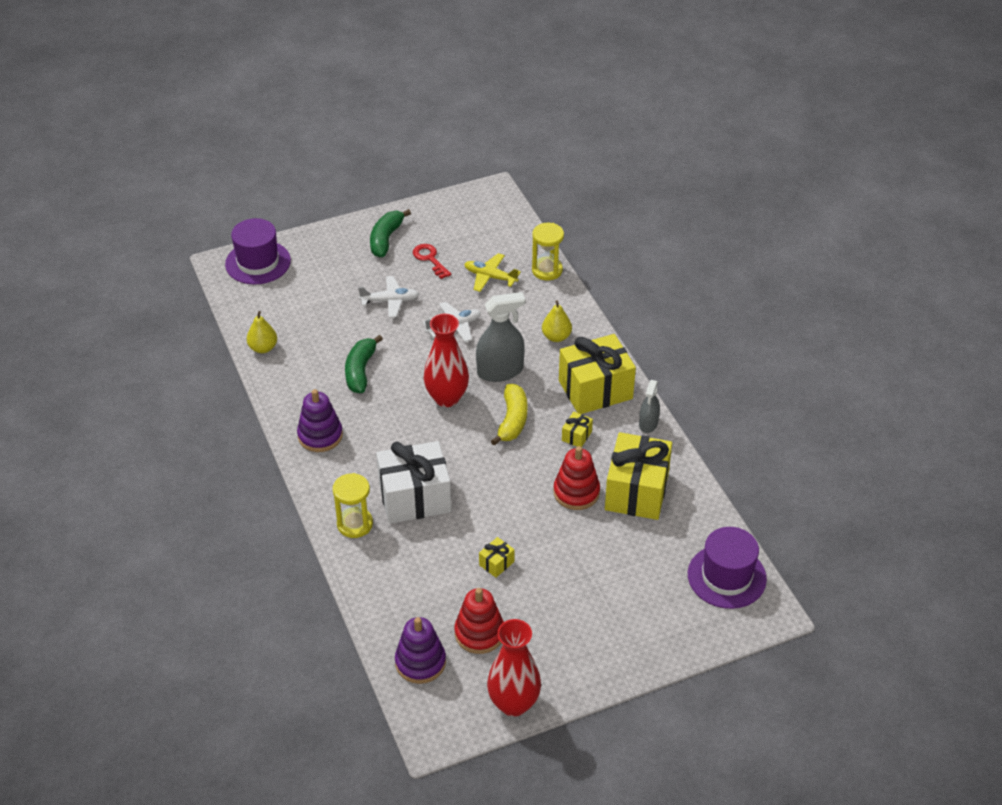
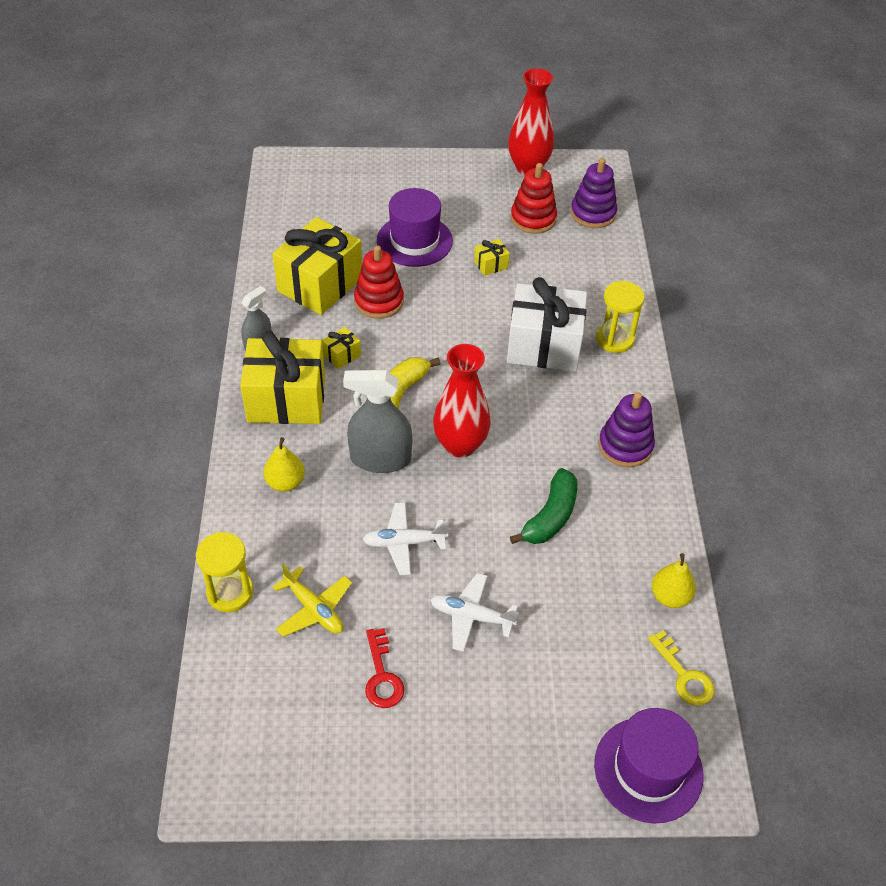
camera: 160 degrees left, 5 degrees up
(245, 309) = (684, 675): none -> yellow key
(386, 239) = (430, 745): green banana -> none
(726, 576) = (294, 197): purple hat -> purple hat (414, 241)

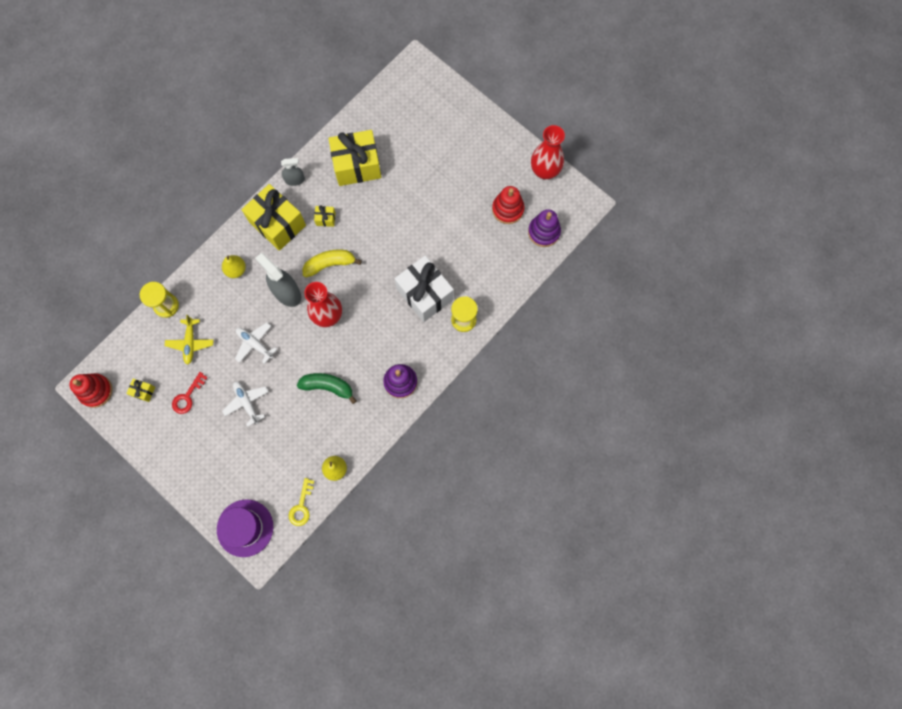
camera: 45 degrees right, 25 degrees up
(379, 301) = (374, 200): red stacking toy -> red stacking toy (96, 391)
(414, 241) = (431, 174): purple hat -> none
(491, 265) = (453, 222): yellow gift -> yellow gift (143, 391)
(550, 516) = (328, 387): green banana -> green banana turned 150 degrees counterclockwise

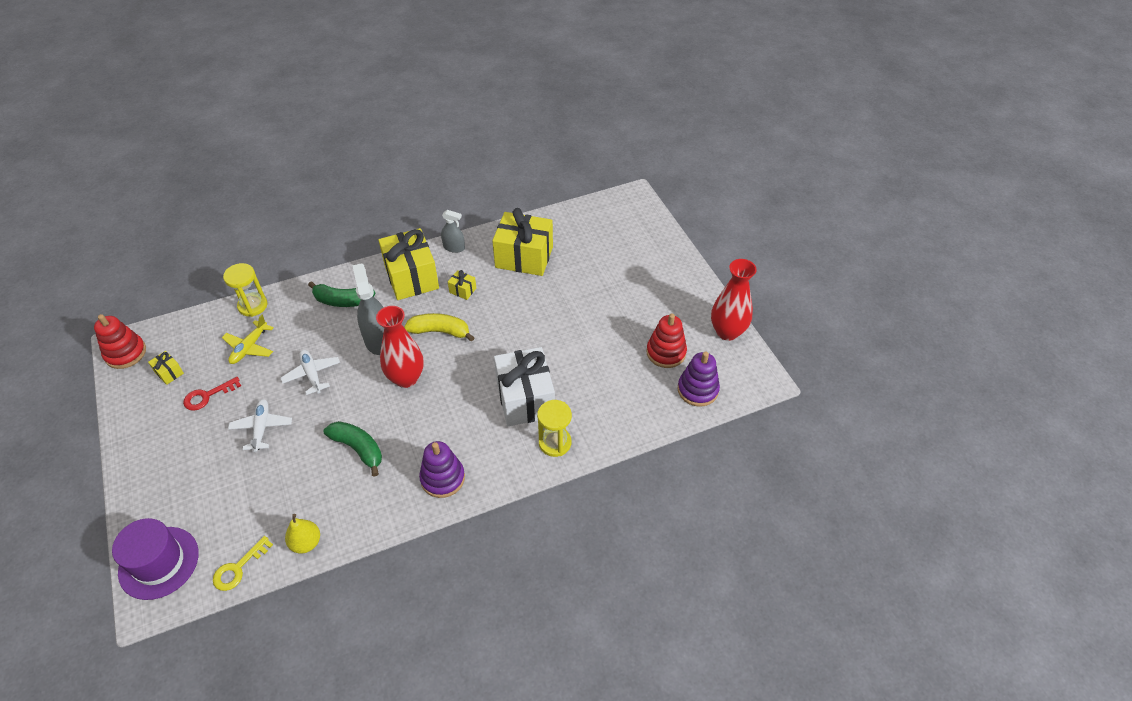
camera: 25 degrees right, 25 degrees down
(236, 270) = (342, 301): yellow pear -> green banana

